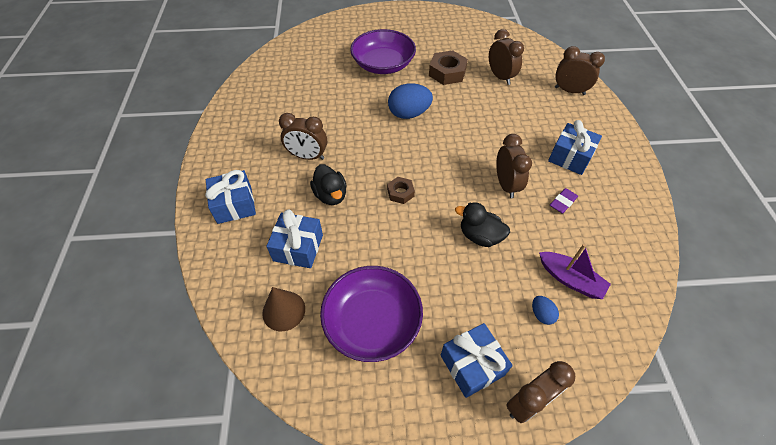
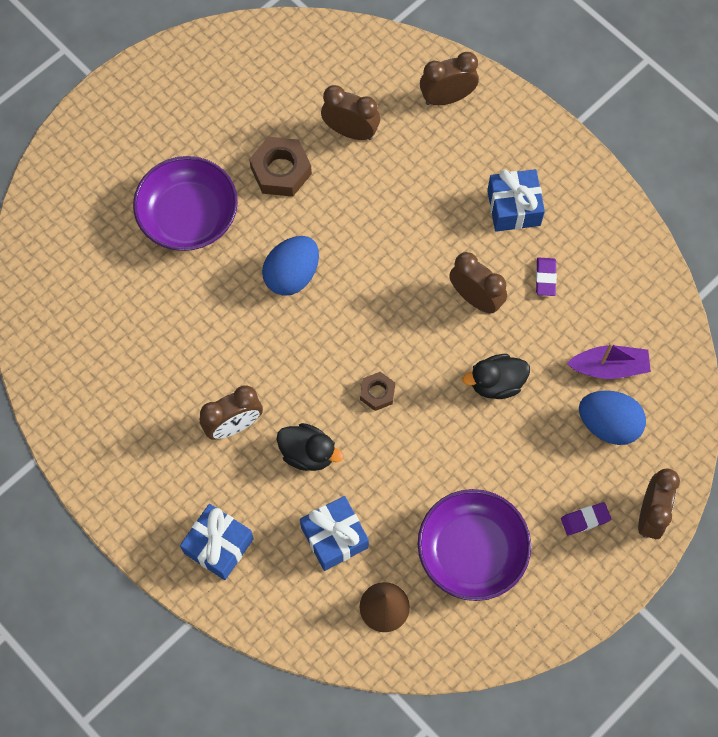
camera: 40 degrees left, 15 degrees up
(472, 365) = (585, 519): blue gift -> purple eraser
(541, 314) = (608, 424): blue egg -> blue egg, size x2.04

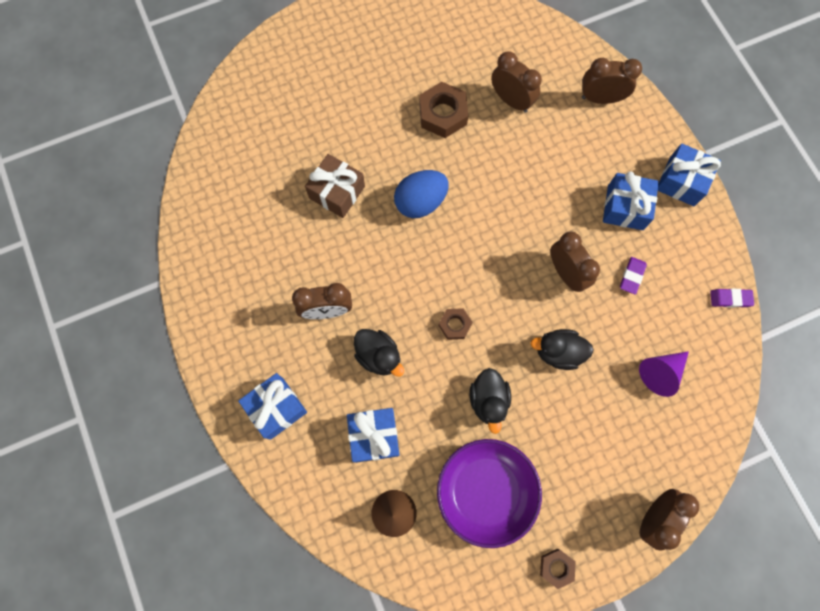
camera: 20 degrees right, 5 degrees up
(188, 215) = (355, 126): purple bowl -> none
(196, 295) = (337, 192): none -> brown gift
(441, 458) = (488, 400): none -> black duck
(563, 160) = (681, 181): none -> blue gift
(570, 599) = (556, 567): none -> brown nut
(585, 519) = (594, 500): purple eraser -> purple eraser (730, 299)
(608, 424) = (643, 422): blue egg -> none
(609, 367) = (661, 372): purple boat -> purple cone

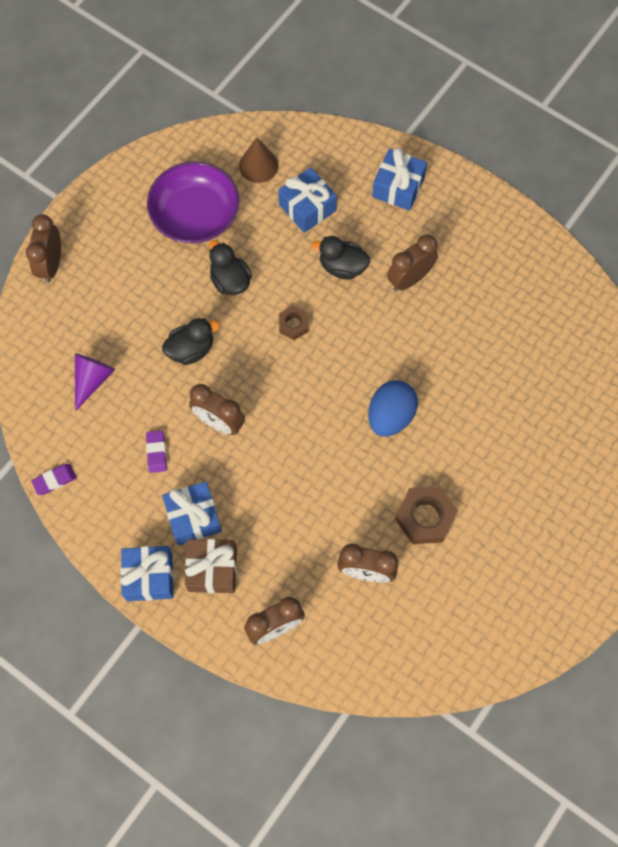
camera: 150 degrees right, 5 degrees down
(337, 192) = (472, 383): brown gift -> brown gift (212, 569)
(556, 567) = (113, 193): brown nut -> none

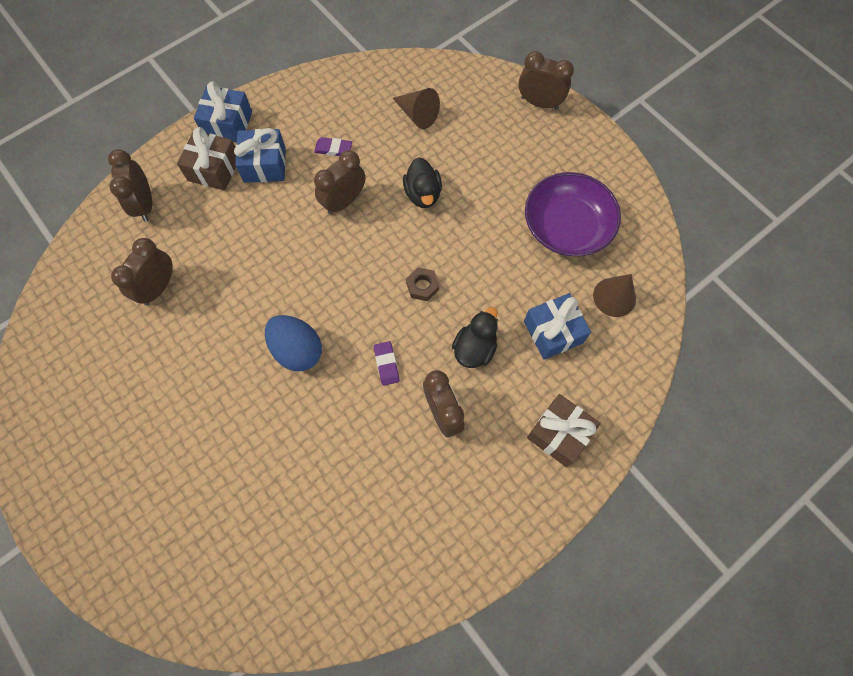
camera: 105 degrees right, 0 degrees up
(54, 480) = (336, 74): purple eraser -> purple eraser (386, 364)
(92, 380) = (417, 114): purple cone -> brown cone
(230, 280) = (486, 241): black duck -> none
(398, 187) = (559, 434): blue gift -> brown gift
(425, 517) = (185, 353): brown nut -> none

